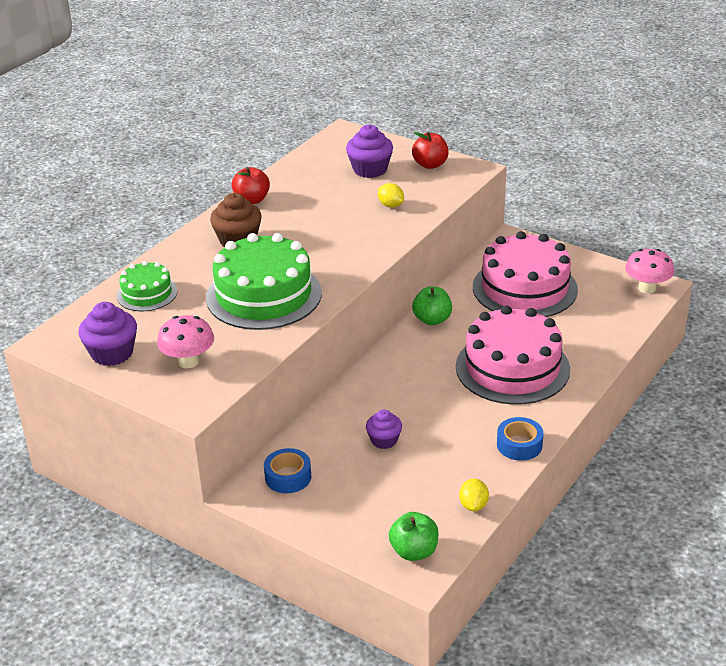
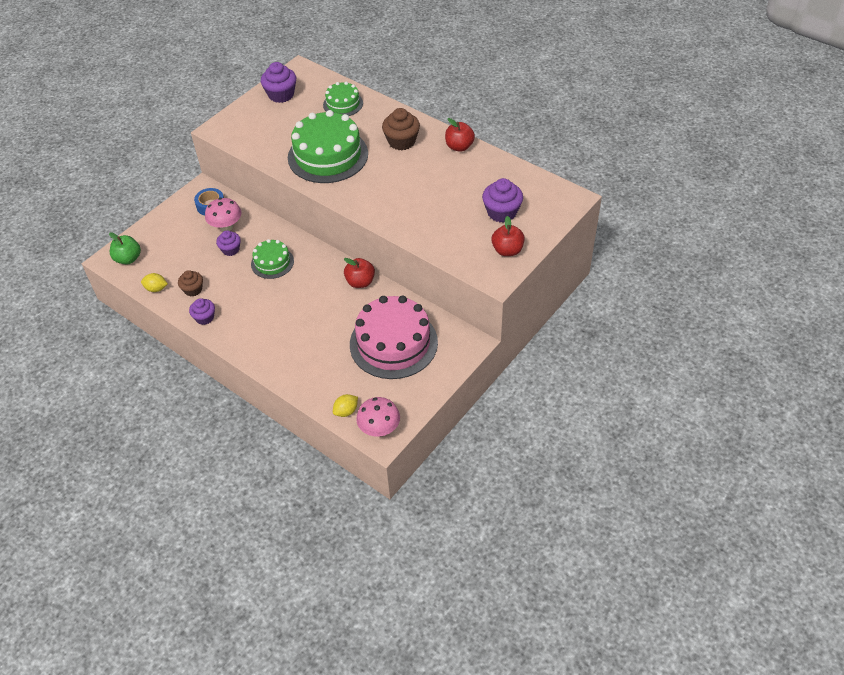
camera: 95 degrees right, 15 degrees up
(188, 362) = (262, 125): pink mushroom -> pink mushroom (226, 227)
(391, 205) = (440, 223): yellow lemon -> yellow lemon (346, 411)
(406, 396) = (272, 262): none -> green cake
(432, 319) = (360, 282): green apple -> red apple
(469, 465) = (193, 290): none -> brown cupcake
(512, 368) = (290, 323): pink cake -> none
(519, 445) = (204, 318): blue tape -> purple cupcake

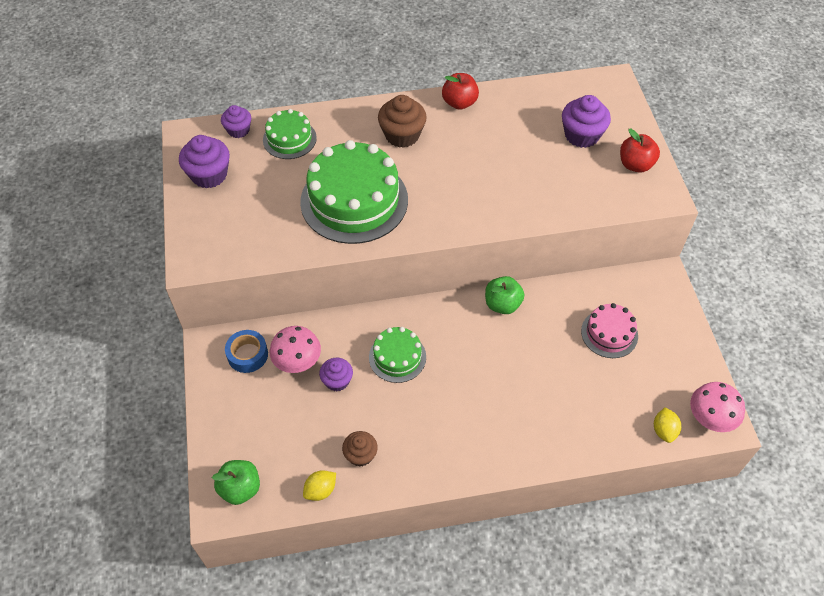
camera: 50 degrees left, 5 degrees up
(204, 318) = (415, 471): purple cupcake -> purple cupcake (238, 130)
(360, 282) = (502, 304): red apple -> green apple
(393, 343) = (609, 333): pink cake -> pink cake, size x0.52

